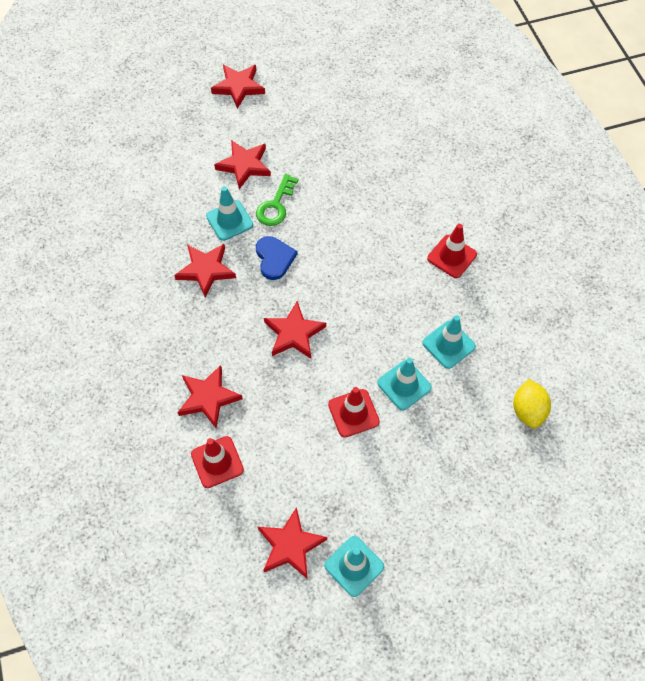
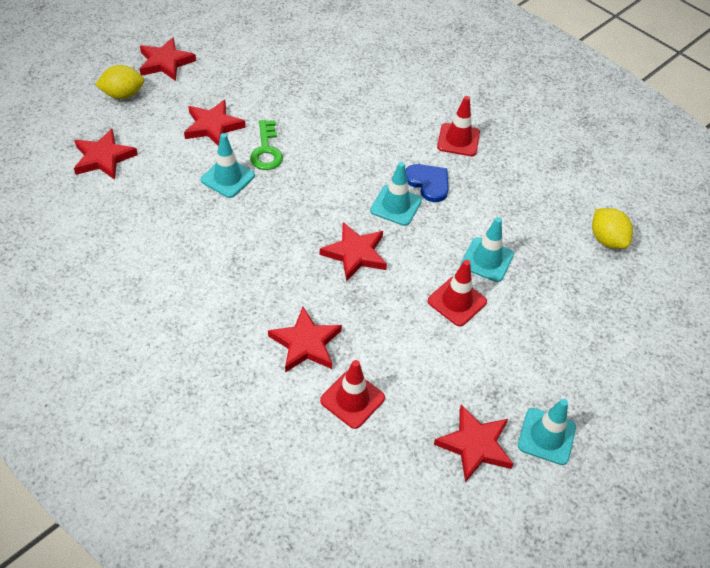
camera: 30 degrees left, 10 degrees down
(188, 108) = (123, 95): none -> yellow lemon
(206, 270) = (231, 229): red star -> red star (104, 158)
(274, 258) = (294, 196): blue heart -> blue heart (428, 183)
(448, 344) = (503, 212): turquoise traffic cone -> turquoise traffic cone (396, 205)

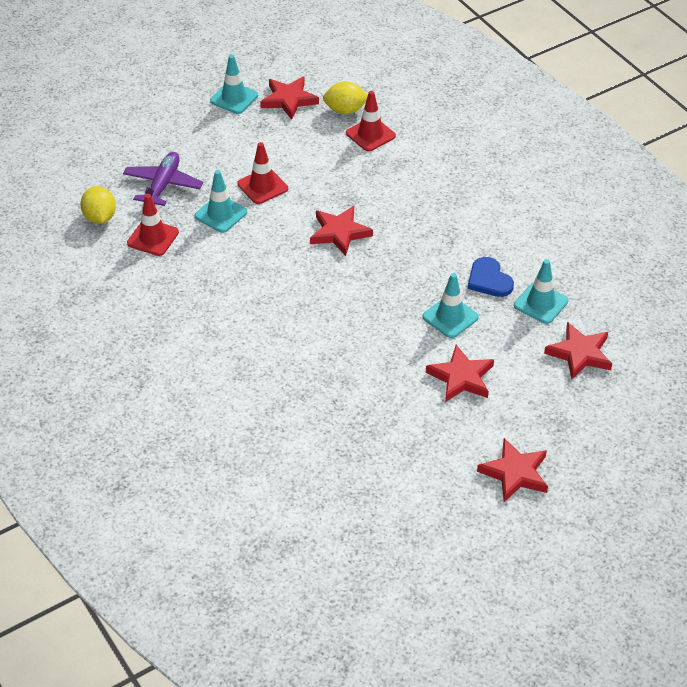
camera: 165 degrees left, 5 degrees down
(123, 95) = (564, 431): yellow lemon -> yellow lemon (345, 110)
(266, 150) = (406, 342): green key -> none
(306, 343) = (399, 172): red star -> none
(396, 205) = (287, 270): turquoise traffic cone -> turquoise traffic cone (541, 303)
(428, 183) = (246, 288): blue heart -> blue heart (489, 280)
(458, 140) = (194, 330): red traffic cone -> red traffic cone (153, 238)
(565, 287) = (163, 185): none -> purple plane

